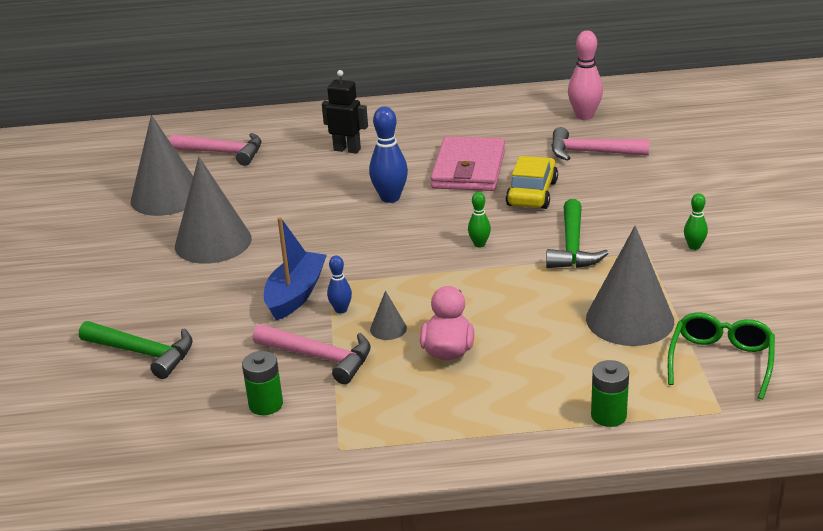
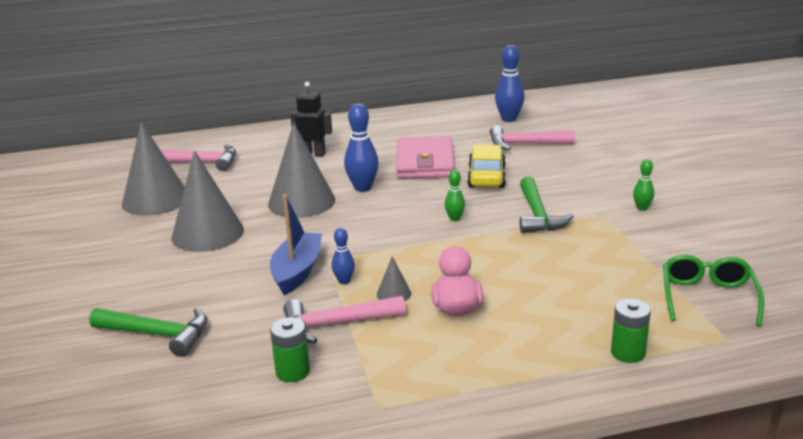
camera: 10 degrees left, 5 degrees down
(320, 357) = (336, 324): pink hammer -> pink hammer turned 150 degrees clockwise
(584, 116) = (509, 119): pink bowling pin -> blue bowling pin
(629, 319) = (612, 269): grey cone -> grey cone (301, 201)

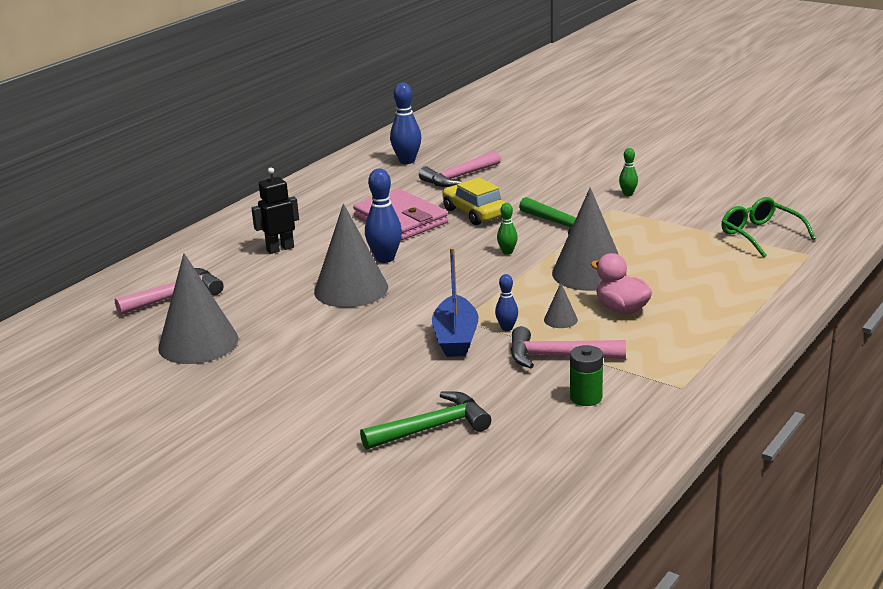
camera: 40 degrees left, 0 degrees up
(207, 233) = (315, 346): grey cone -> grey cone (589, 273)
(297, 271) = (456, 338): blue boat -> blue boat turned 150 degrees counterclockwise
(336, 324) = (557, 356): pink hammer -> pink hammer turned 60 degrees clockwise
(627, 353) = (769, 286): green battery -> none

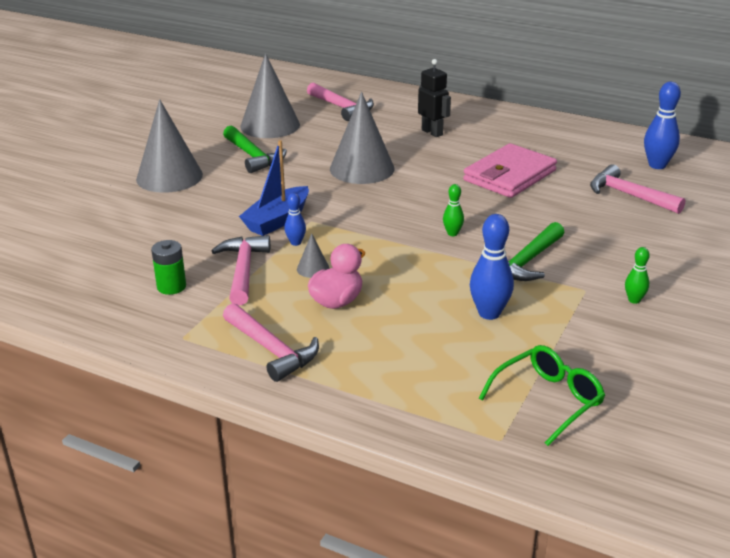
camera: 80 degrees right, 5 degrees up
(385, 258) = (424, 177): blue bowling pin -> blue bowling pin (489, 313)
(432, 428) = (137, 222): green hammer -> green hammer (253, 156)
(456, 338) = (277, 220): blue boat -> blue boat turned 45 degrees counterclockwise
(474, 213) = (540, 210): yellow car -> none
(589, 273) = (414, 280): grey cone -> grey cone (169, 177)
(701, 340) = (272, 350): none -> pink hammer

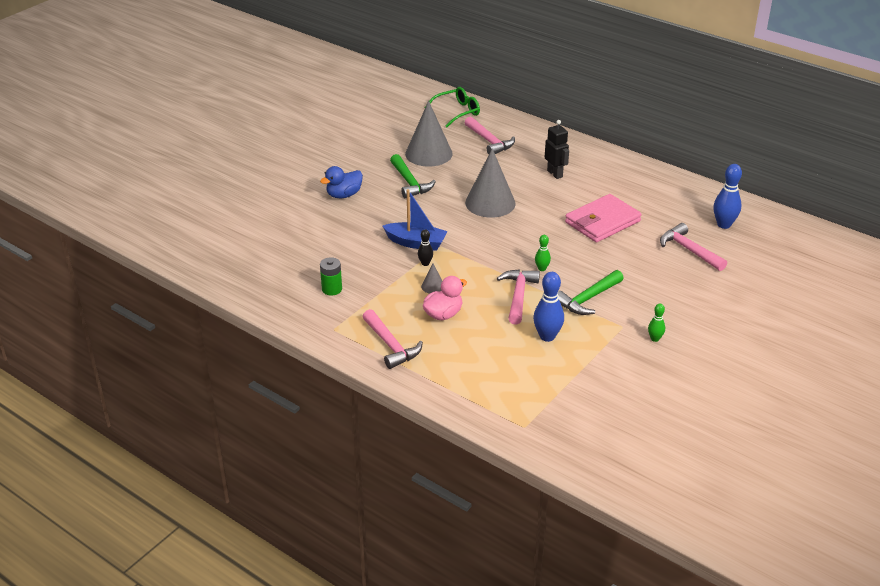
camera: 10 degrees right, 5 degrees up
(169, 177) = (344, 195): grey cone -> blue duck
(243, 270) = (383, 282): pink hammer -> pink hammer (518, 296)
(277, 220) = (416, 243): blue boat -> blue boat turned 120 degrees counterclockwise
(295, 243) = (425, 263): blue bowling pin -> black bowling pin
(547, 400) = (564, 405): green glasses -> green glasses (457, 112)

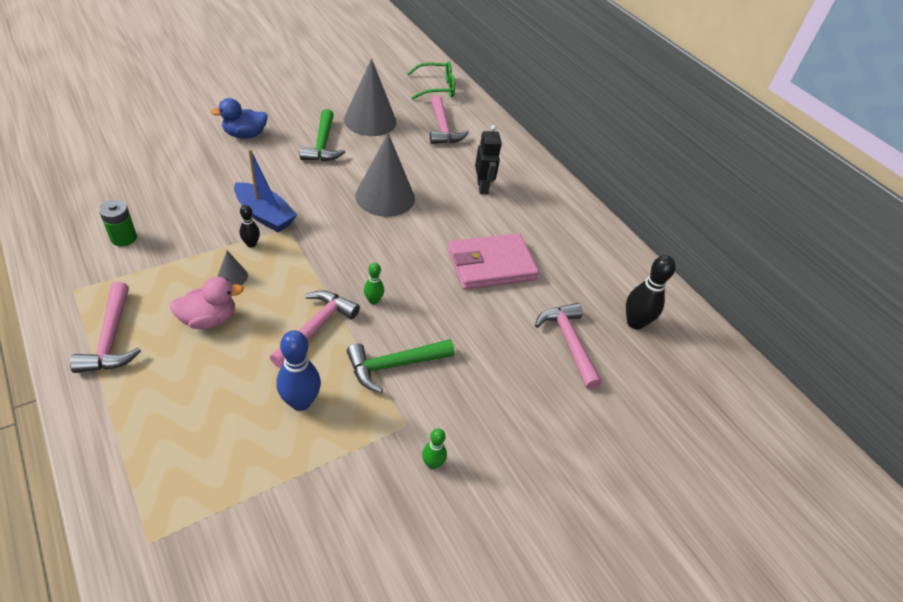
camera: 15 degrees right, 10 degrees up
(724, 225) = (635, 322): blue bowling pin -> black bowling pin

